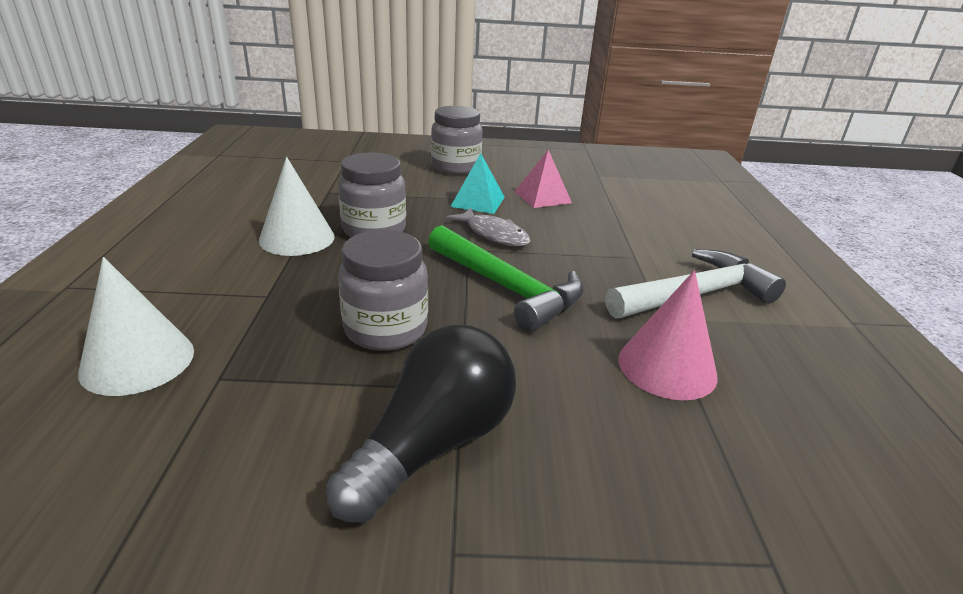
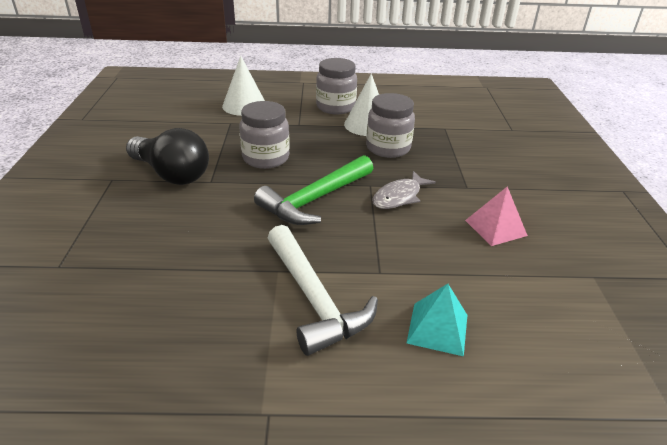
camera: 90 degrees right, 5 degrees up
(455, 167) = (539, 179): grey jar -> grey jar (335, 107)
(478, 201) = (462, 190): turquoise pyramid -> turquoise pyramid (437, 328)
(667, 367) = (216, 260): pink cone -> none

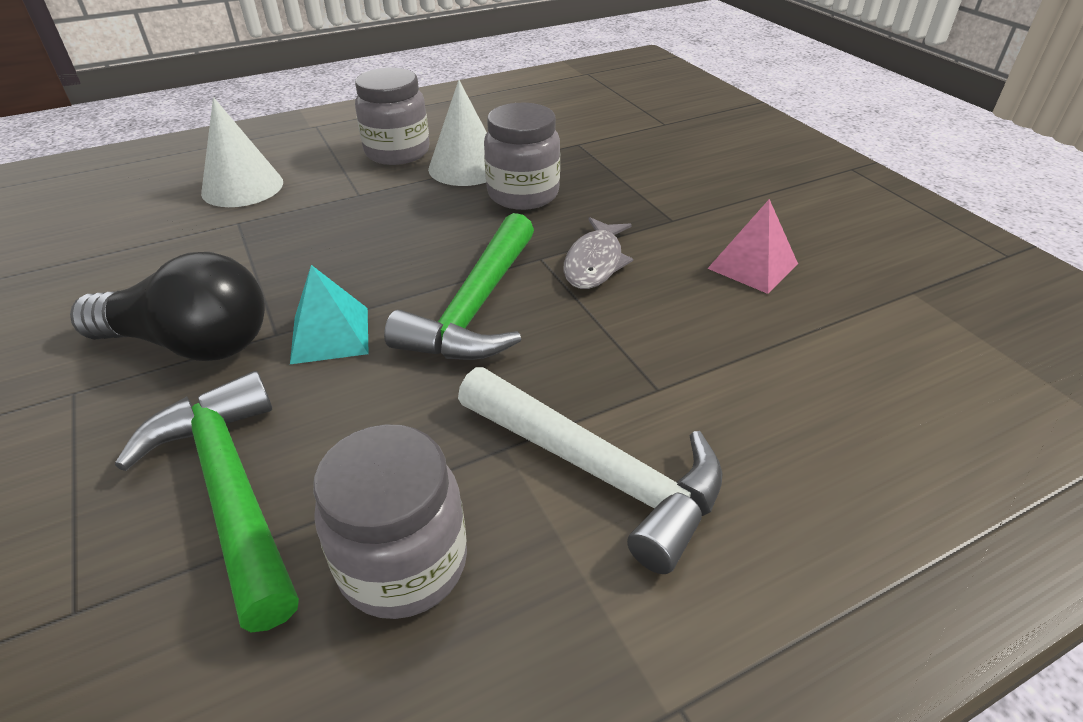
camera: 25 degrees left, 5 degrees up
(145, 242) = (231, 490): none -> green hammer
(266, 158) = (344, 264): grey jar -> grey jar (403, 563)
(437, 328) = (799, 443): turquoise pyramid -> turquoise pyramid (330, 334)

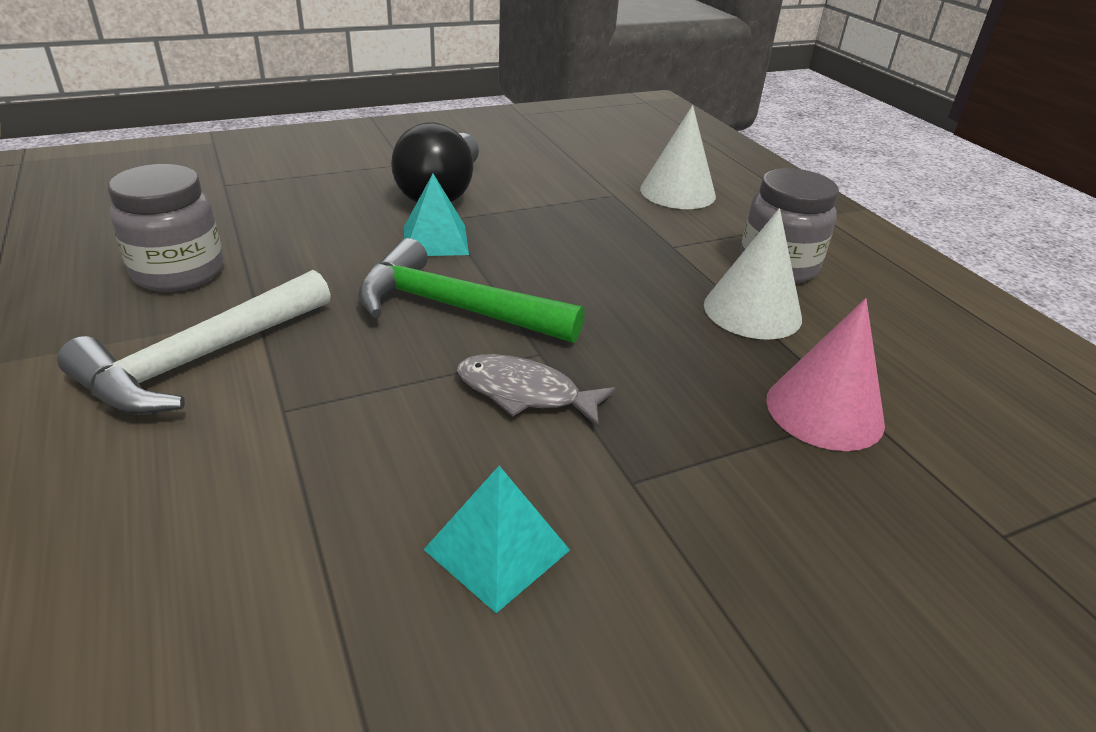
camera: 90 degrees right, 5 degrees down
(231, 490) = (284, 215): green hammer -> none
(523, 194) = (689, 350): grey jar -> none
(580, 154) = (824, 411): none -> pink cone
(752, 266) = (497, 549): pink pyramid -> turquoise pyramid

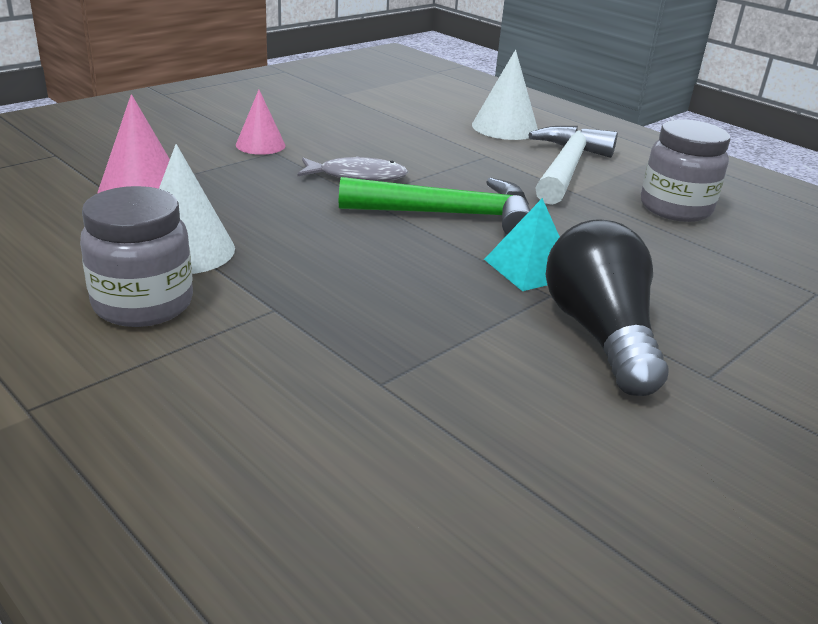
camera: 160 degrees right, 5 degrees down
(497, 549) = (333, 129): turquoise pyramid -> none
(654, 508) = (260, 145): none -> pink cone
(677, 192) = (283, 414): white cone -> white cone (505, 127)

